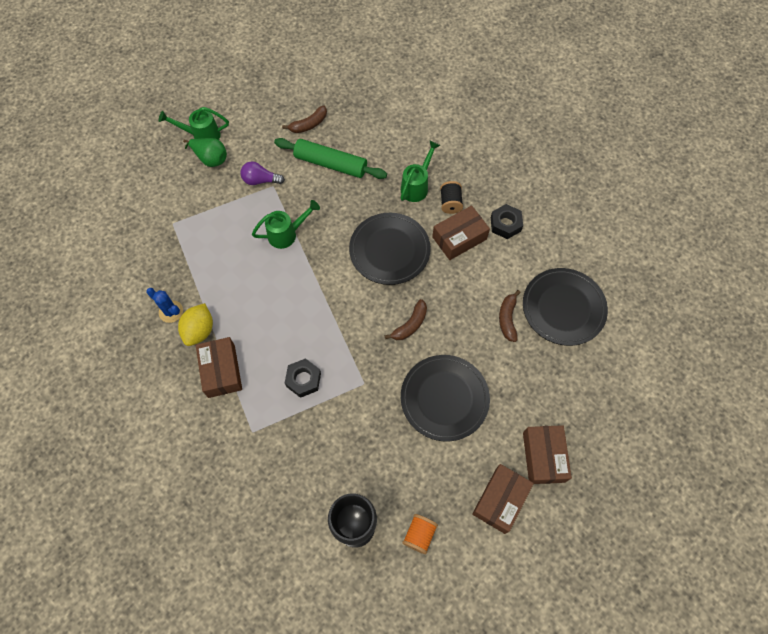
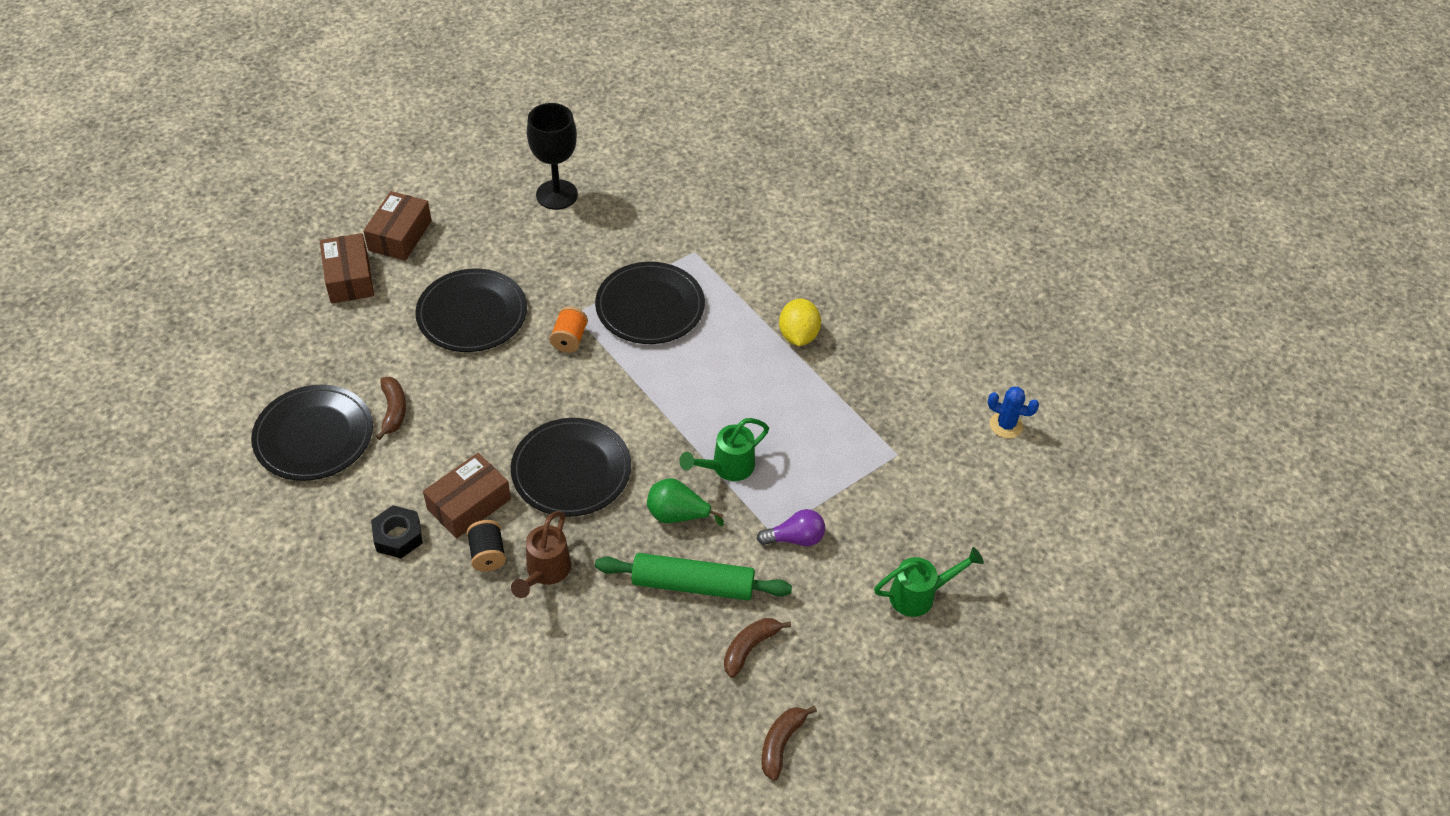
camera: 165 degrees right, 15 degrees down
(171, 311) = (844, 350): blue cactus -> blue cactus (1006, 425)
(210, 158) = (887, 559): green pear -> green pear (677, 515)
(221, 371) = (753, 300): brown box -> none
(303, 380) = (650, 306): black nut -> black plate
(410, 325) = (526, 383): brown banana -> brown banana (781, 743)
(417, 186) = (545, 572): green watering can -> brown watering can
(419, 535) = (487, 198): orange spool -> orange spool (569, 339)

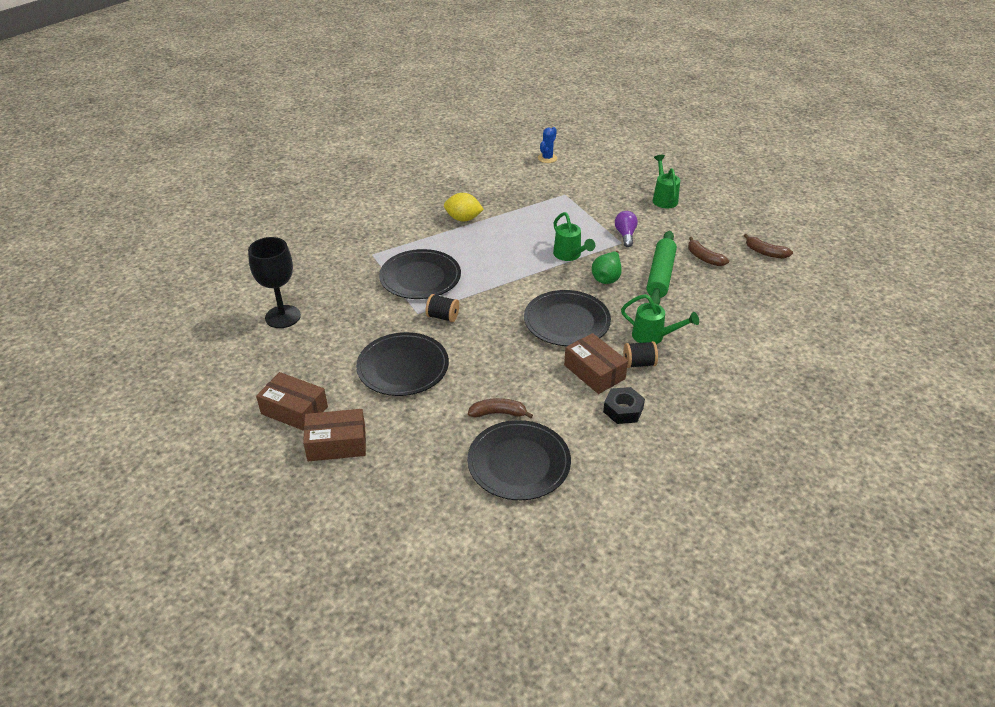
camera: 80 degrees left, 10 degrees down
(545, 572) = (653, 337): brown watering can -> green watering can
(569, 339) = (443, 317): orange spool -> black spool

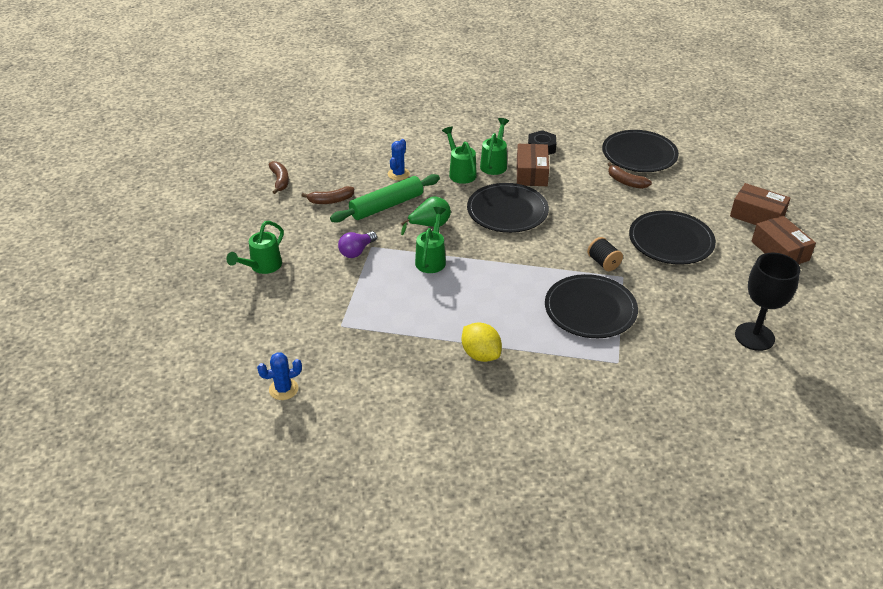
camera: 140 degrees left, 0 degrees up
(639, 363) = (494, 164): black spool -> green watering can
(697, 306) = (398, 174): none -> blue cactus
(704, 258) = (331, 200): brown banana -> brown banana turned 75 degrees clockwise

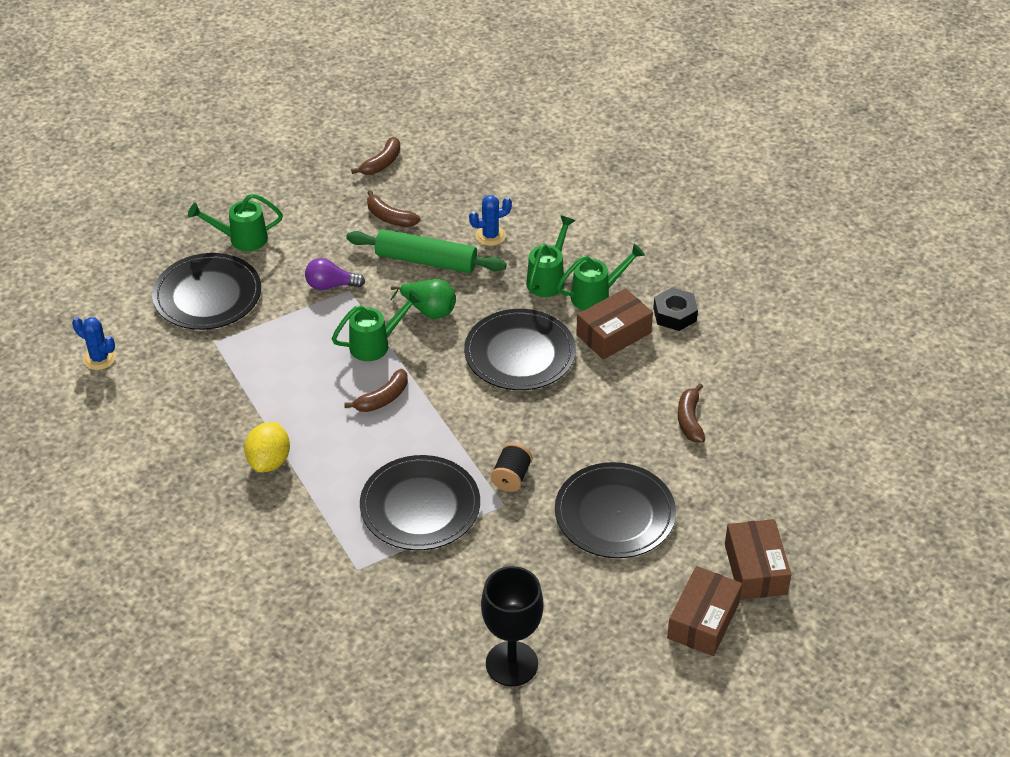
camera: 50 degrees right, 5 degrees up
(481, 279) = (382, 398): none -> brown banana
(639, 154) = (764, 403): black plate -> black plate (207, 295)

